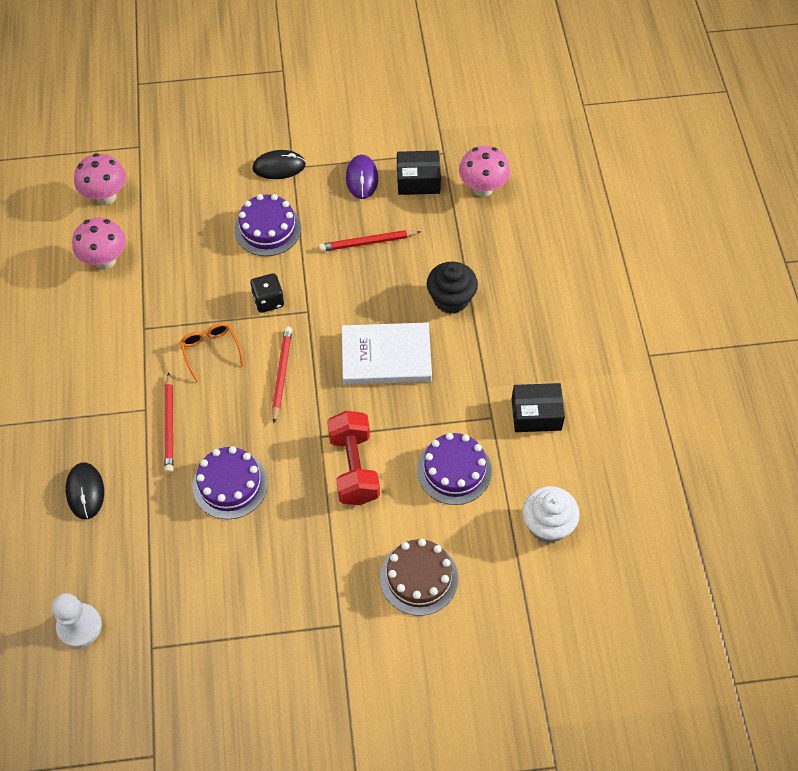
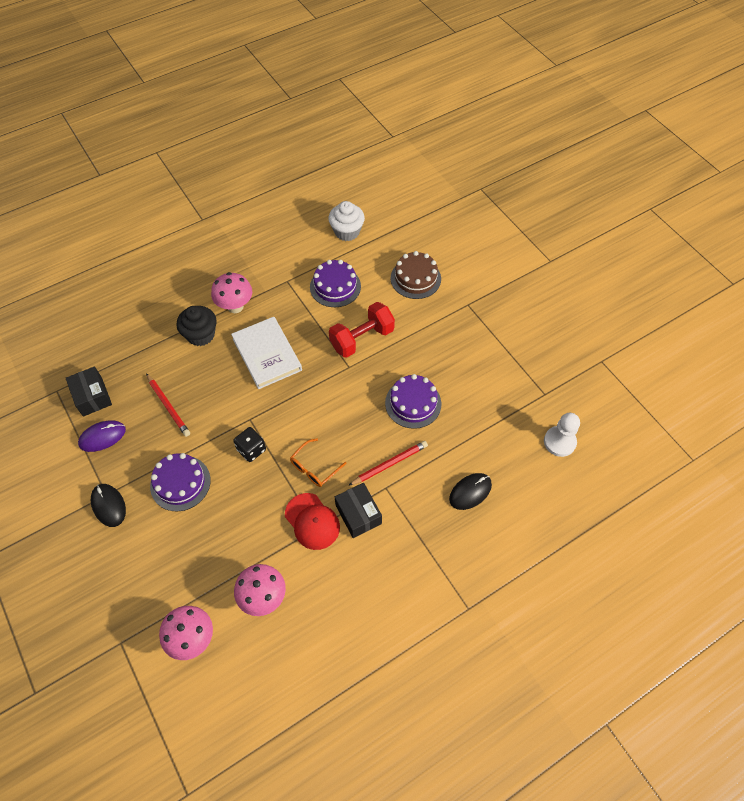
camera: 115 degrees left, 0 degrees up
(152, 327) = (312, 521): none -> red cap
(281, 374) = (311, 411): red pencil -> none
(482, 189) = (87, 352): pink mushroom -> pink mushroom (235, 306)
(536, 414) = (273, 260): black box -> black box (358, 514)

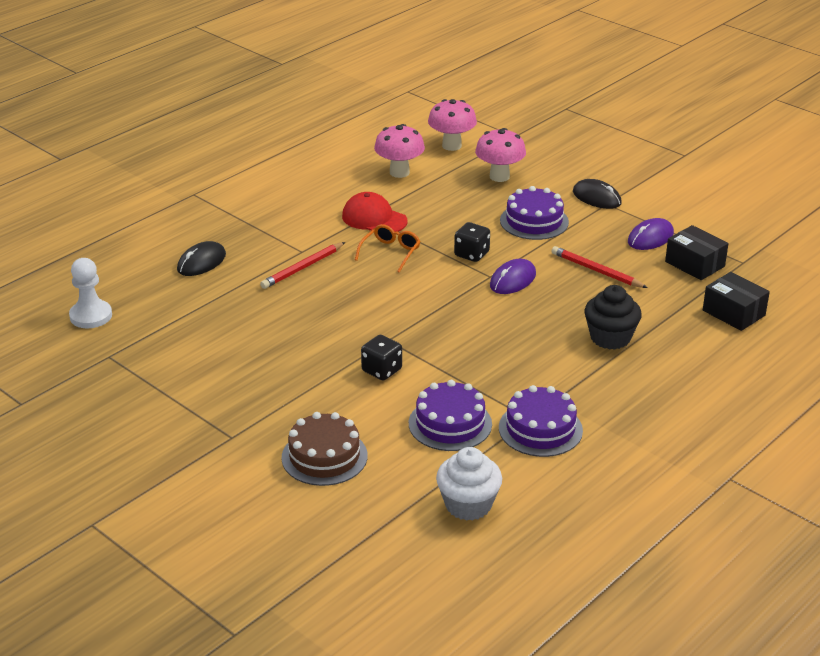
camera: 165 degrees right, 25 degrees down
(235, 306) = (585, 375): pink mushroom -> pink mushroom (499, 177)
(235, 410) = (513, 280): none -> purple mouse
(267, 354) = (506, 333): white book -> none
(358, 514) = (325, 230): black box -> black box (733, 313)
(362, 339) = (382, 370): red dumbbell -> black dice
(413, 403) = (288, 320): purple cake -> purple cake (540, 429)

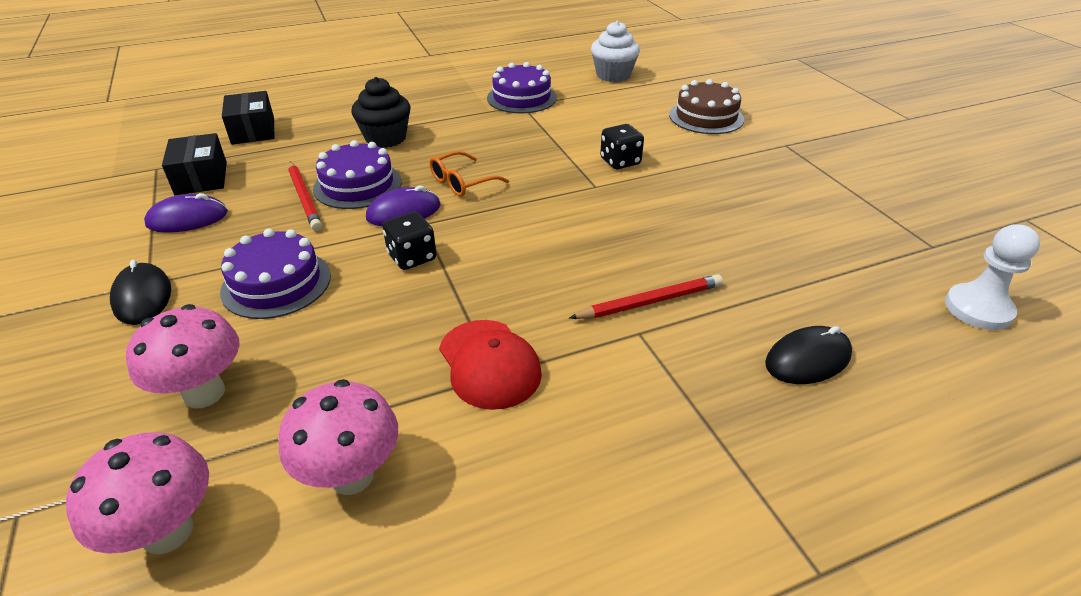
camera: 155 degrees left, 5 degrees up
(390, 252) = (512, 291): orange glasses -> orange glasses (462, 182)
(450, 424) = (589, 114): purple cake -> purple cake (357, 185)

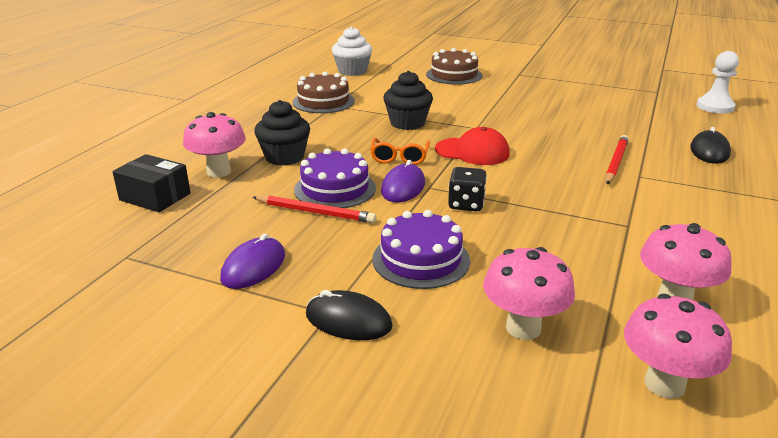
camera: 45 degrees left, 10 degrees down
(201, 178) = (193, 242): black box -> none
(323, 129) = (219, 172): none -> pink mushroom
(489, 364) = (616, 223): red cap -> red cap (472, 152)
(521, 98) = (323, 101): purple cake -> brown cake
(543, 151) = (407, 123): none -> black cupcake
(620, 162) = (461, 111): black dice -> none

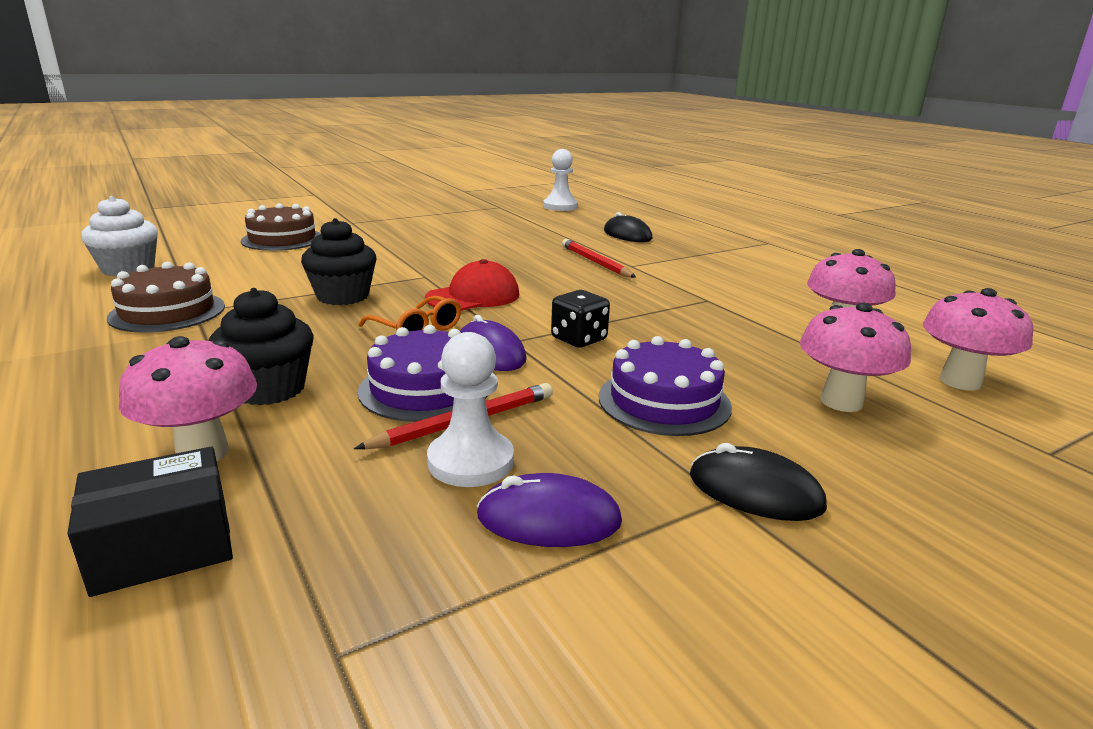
camera: 55 degrees left, 5 degrees down
(253, 267) = (549, 519): purple mouse -> purple mouse turned 60 degrees counterclockwise
(280, 229) = (470, 461): none -> white pawn
(348, 320) = (755, 491): black mouse -> black mouse turned 60 degrees clockwise

